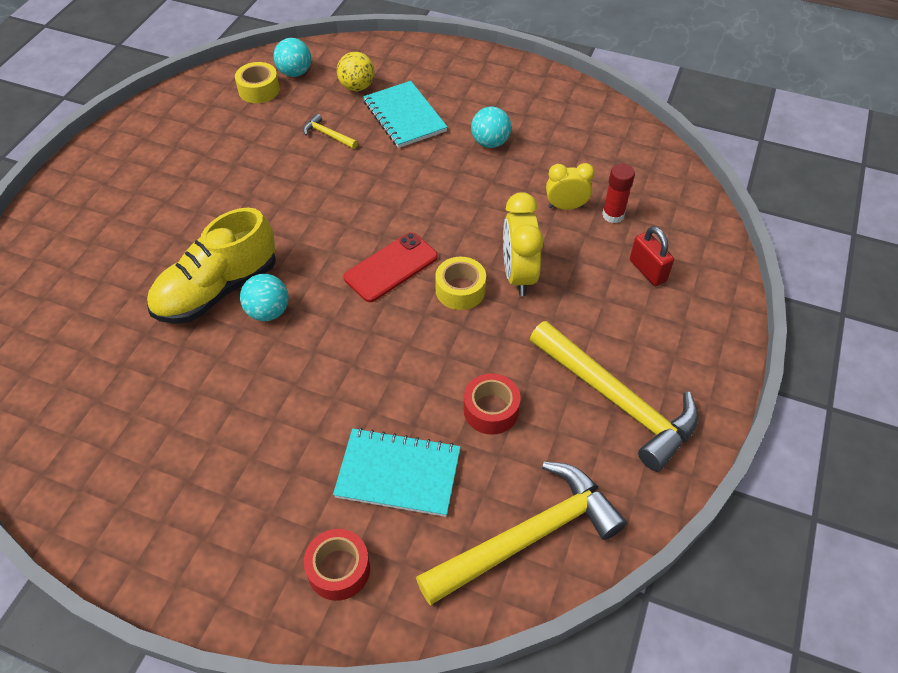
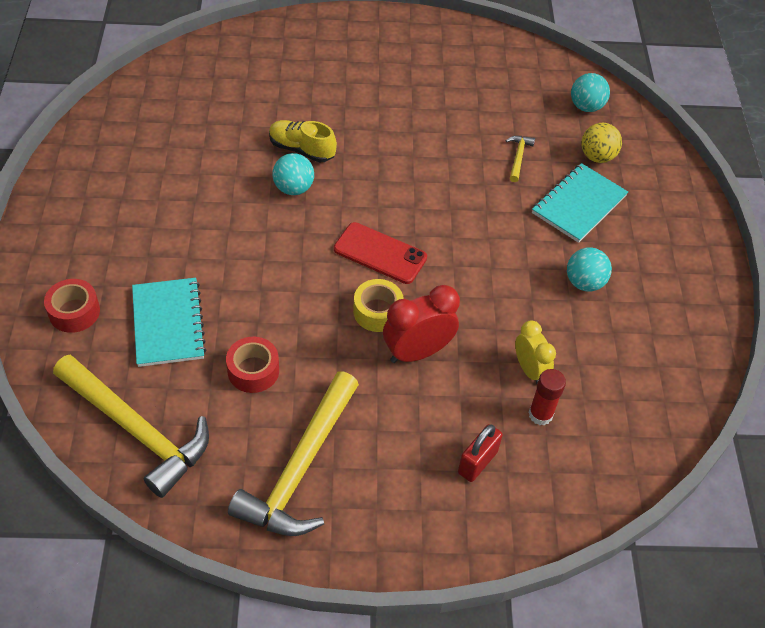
camera: 65 degrees right, 0 degrees up
(217, 290) = (301, 149): yellow shoe -> yellow shoe, size x0.61
(259, 90) = (546, 91): yellow tape -> none
(518, 275) = (417, 352): yellow clock -> red clock

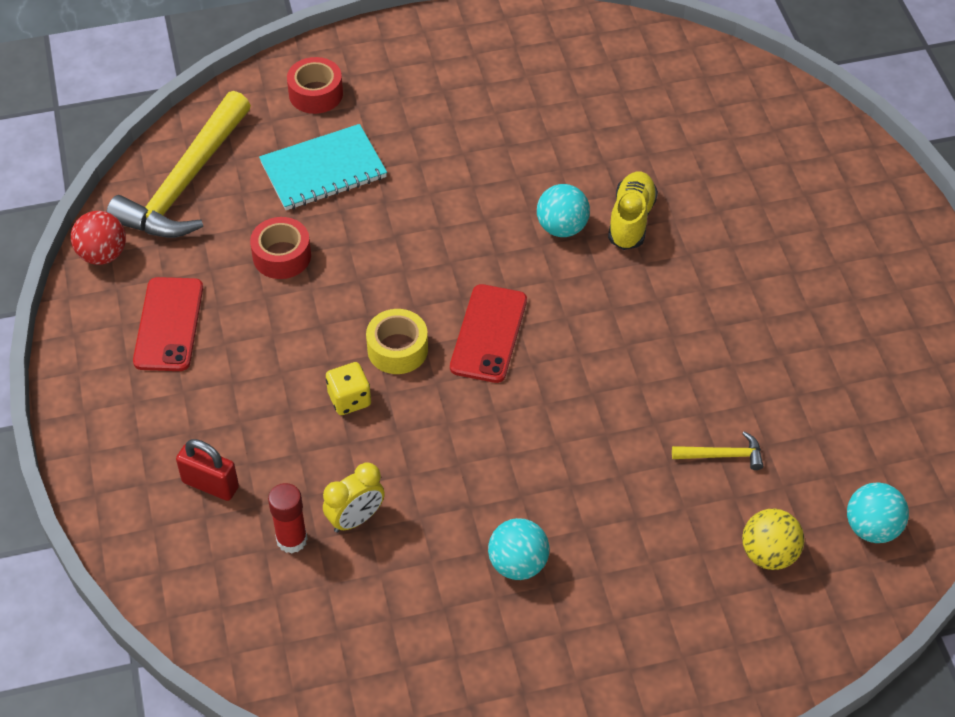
camera: 80 degrees right, 0 degrees up
(197, 511) = (103, 254): none -> red ball
(300, 468) = (169, 324): yellow hammer -> red phone
(417, 352) = (349, 399): red clock -> yellow dice
(579, 204) = (661, 541): turquoise notebook -> none

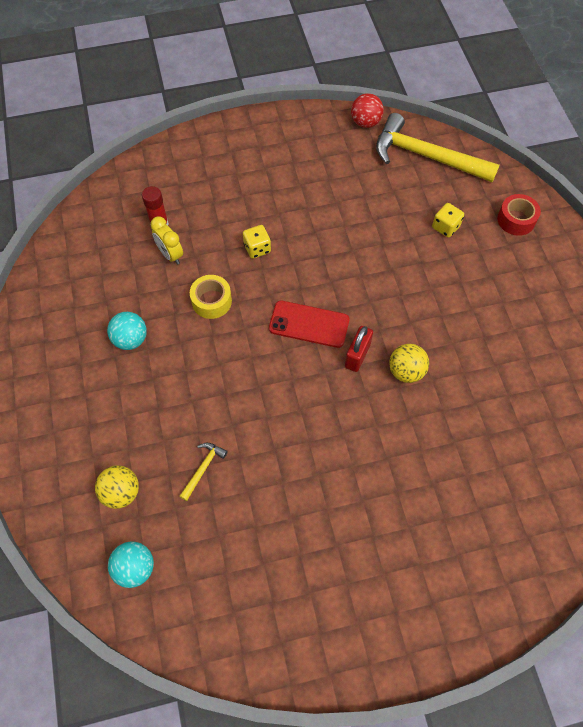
camera: 90 degrees right, 10 degrees up
(169, 324) = (313, 157): red phone -> none
(210, 484) = (199, 185): red padlock -> red padlock (357, 356)
(282, 256) = (369, 209): red tape -> none
(323, 170) = (445, 227): turquoise notebook -> yellow dice
(397, 349) = (296, 273): yellow tape -> yellow tape (211, 301)
(562, 228) = (406, 371): turquoise ball -> yellow ball
(631, 220) = (417, 419): yellow shoe -> none
(723, 455) = (203, 468): yellow hammer -> yellow hammer turned 150 degrees counterclockwise

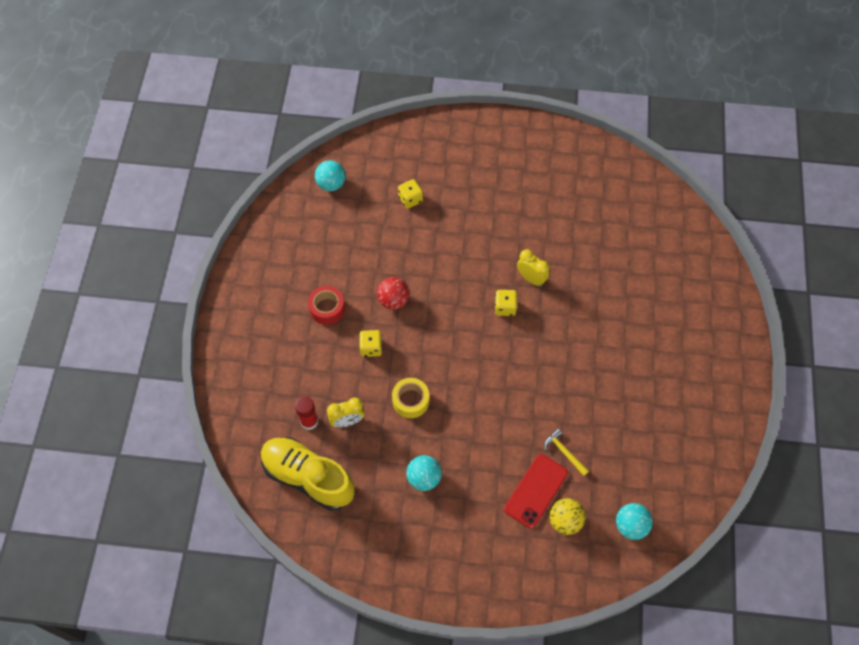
camera: 70 degrees left, 0 degrees up
(102, 242) = (308, 477): none -> yellow shoe
(309, 324) = (463, 332): red phone -> red phone (536, 491)
(357, 356) = (505, 307): red padlock -> yellow dice
(365, 122) = (271, 215): red ball -> red ball (393, 301)
(406, 371) = (531, 278): yellow ball -> yellow clock
(426, 156) = (331, 184): yellow hammer -> turquoise ball
(516, 220) = (424, 148): red tape -> red tape (327, 308)

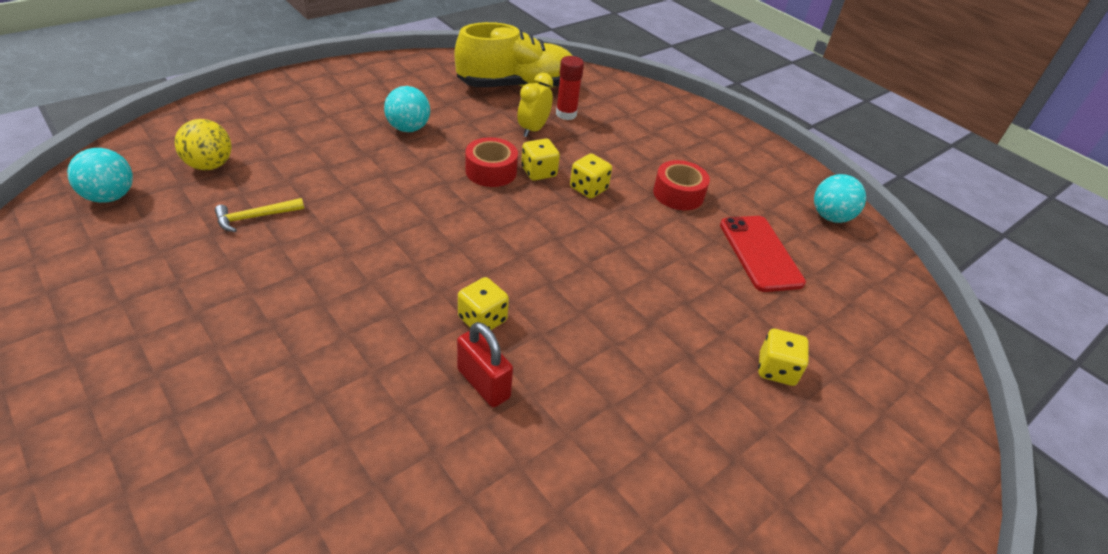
camera: 130 degrees right, 20 degrees down
(331, 184) = (879, 314): turquoise ball -> turquoise ball (830, 217)
(384, 380) = (539, 172): none -> yellow dice
(393, 301) = (626, 241): red ball -> none
(410, 401) = (491, 171): yellow tape -> red tape
(531, 278) = (483, 384): yellow clock -> red padlock
(536, 491) = (268, 171): red phone -> red phone (760, 253)
(564, 452) = (255, 217): yellow hammer -> yellow hammer turned 150 degrees clockwise

